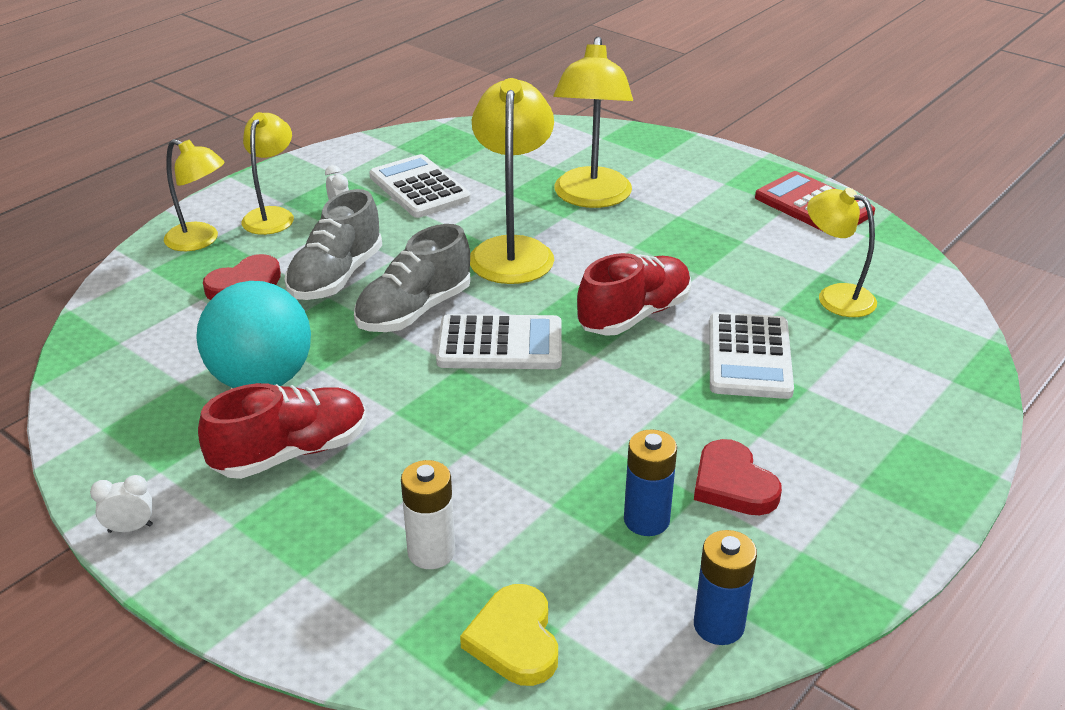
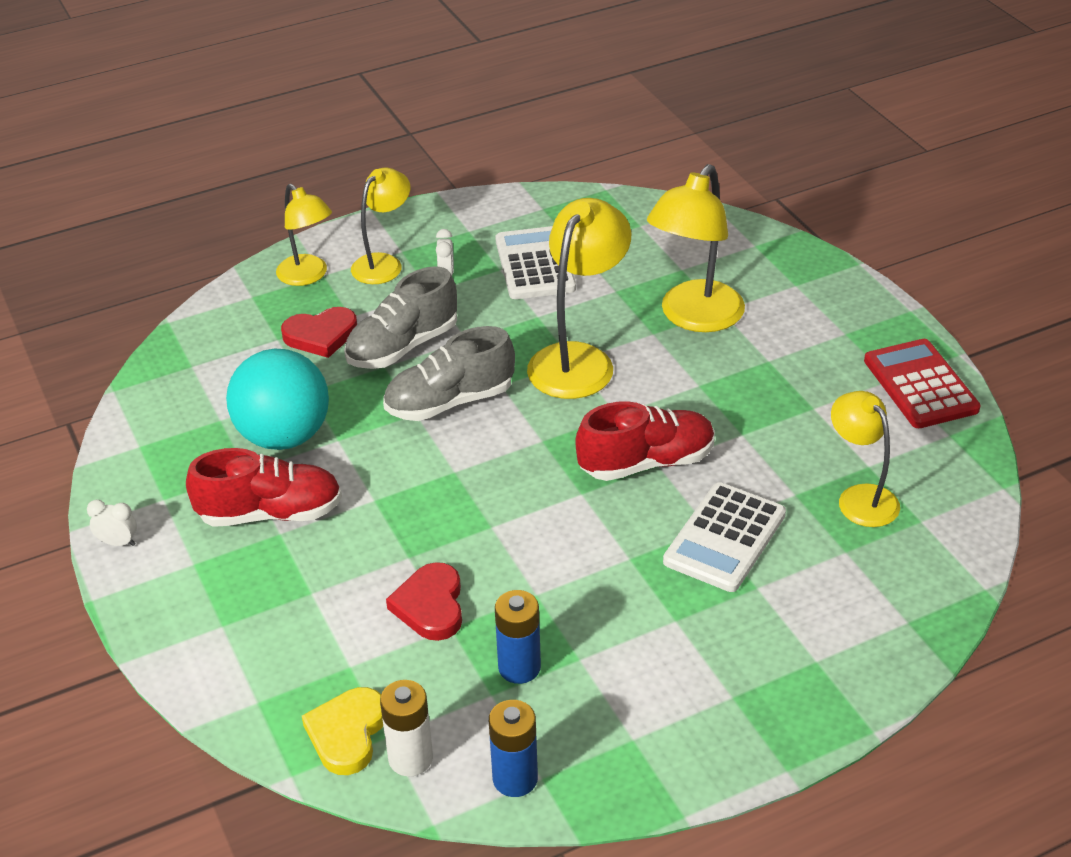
camera: 25 degrees right, 5 degrees up
(431, 552) = (328, 638): white battery -> white battery (410, 758)
(500, 344) = (504, 458): white calculator -> none
(733, 484) = (617, 659): red heart -> red heart (430, 606)

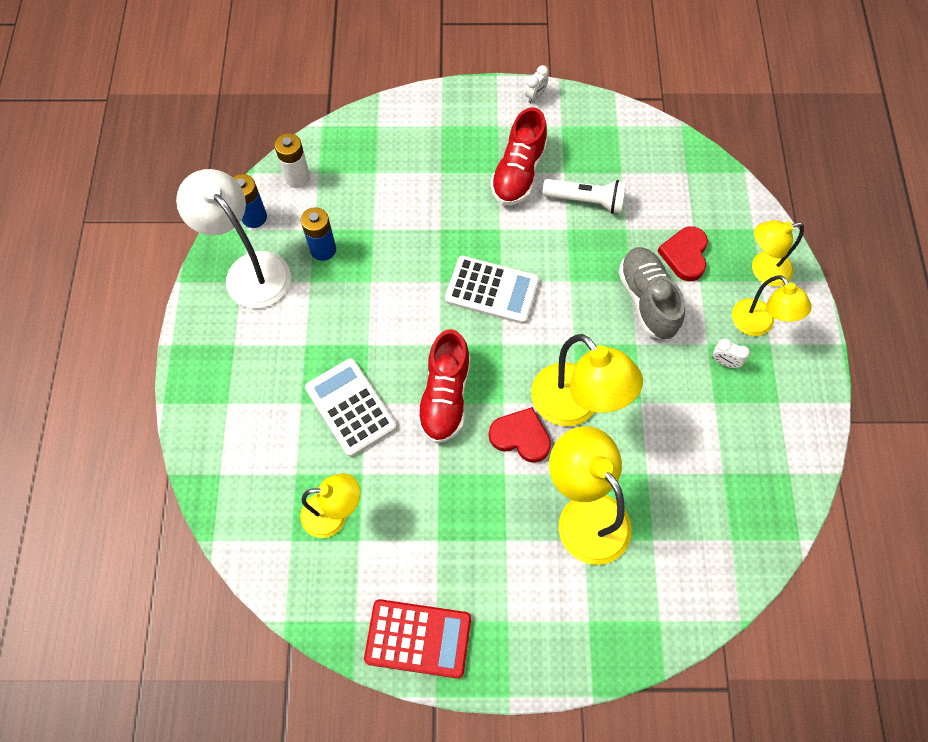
camera: 115 degrees right, 25 degrees up
(284, 436) = (586, 201): turquoise ball -> white flashlight
(347, 733) = (331, 156): yellow heart -> none
(430, 606) = (395, 225): red heart -> red heart (520, 436)
(449, 402) = (571, 305): grey shoe -> none
(535, 264) = (709, 430): white calculator -> white calculator (492, 290)
(608, 737) = (249, 270): none -> white lamp

